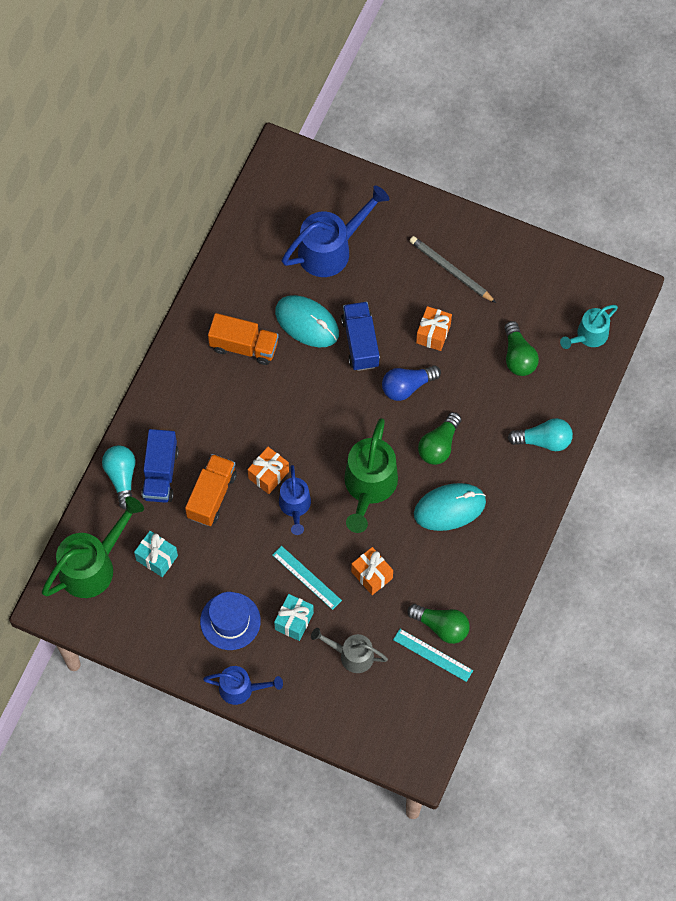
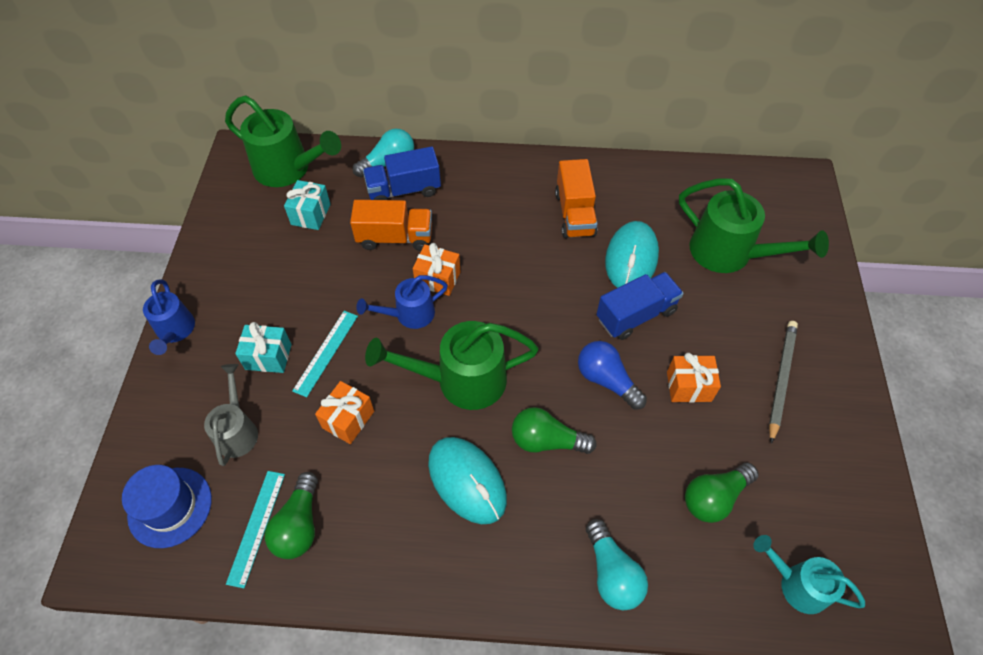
camera: 70 degrees right, 10 degrees down
(230, 621) = (255, 297): blue hat -> blue hat (170, 507)
(331, 249) = (730, 254): blue watering can -> green watering can

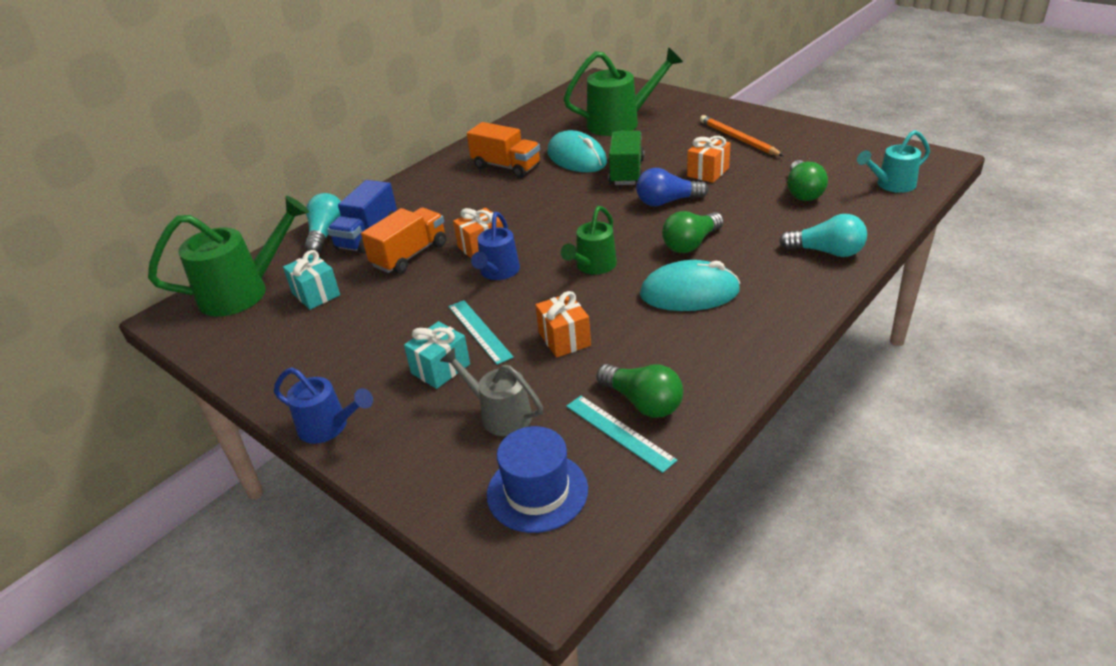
camera: 50 degrees left, 20 degrees down
(460, 380) = (593, 267): green watering can -> green watering can, size x0.60
(636, 315) = (626, 172): blue truck -> green truck
(780, 379) = (738, 139): grey pencil -> orange pencil

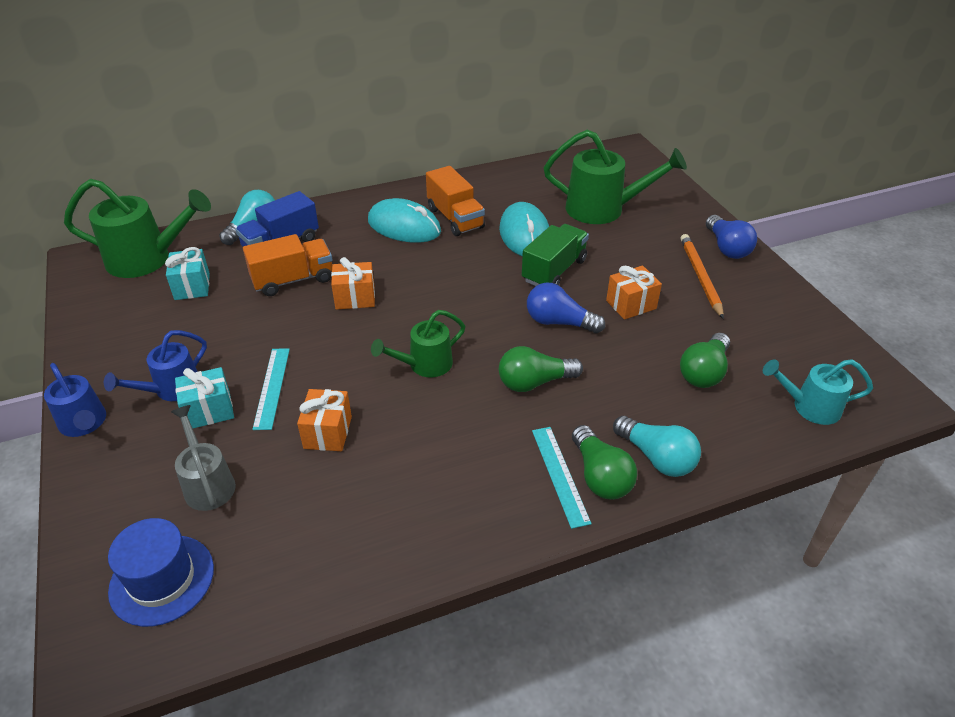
camera: 25 degrees right, 5 degrees up
(498, 272) = (342, 332): blue watering can -> blue watering can (171, 389)
(619, 432) = (278, 558): turquoise ruler -> turquoise ruler (560, 475)
(643, 402) = (325, 538): green light bulb -> green light bulb (600, 476)
(689, 293) = (479, 438): turquoise mouse -> turquoise mouse (404, 226)
(737, 116) = (727, 248): none -> blue light bulb

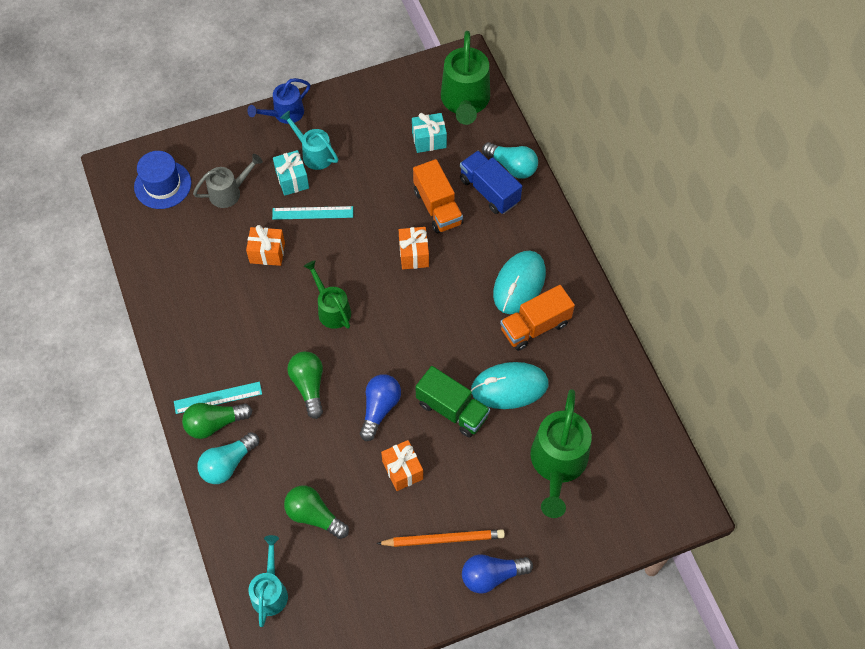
camera: 90 degrees right, 20 degrees up
(171, 389) = (313, 153): blue watering can -> turquoise watering can

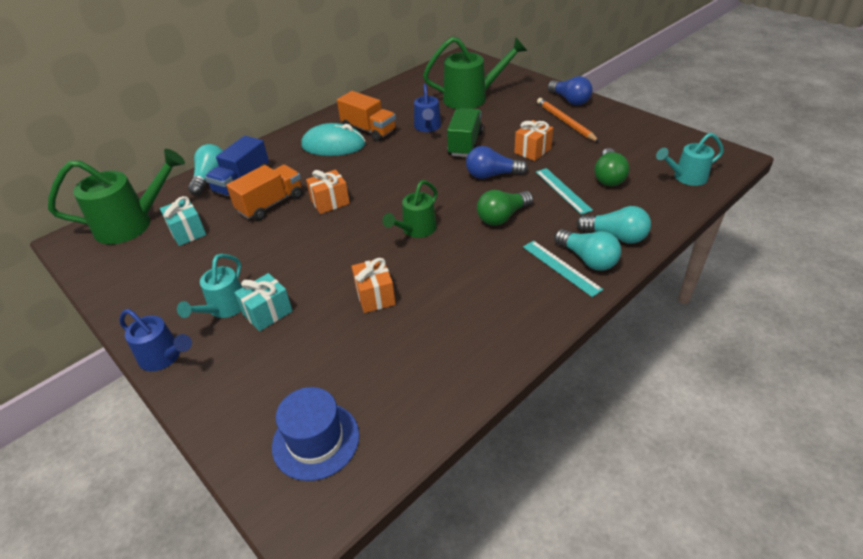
camera: 110 degrees left, 20 degrees down
(214, 424) = (588, 259): green light bulb -> turquoise light bulb
(229, 192) = (304, 362): grey watering can -> none
(312, 213) = (308, 281): turquoise ruler -> turquoise ruler (562, 190)
(509, 387) = (427, 127): turquoise mouse -> blue watering can

